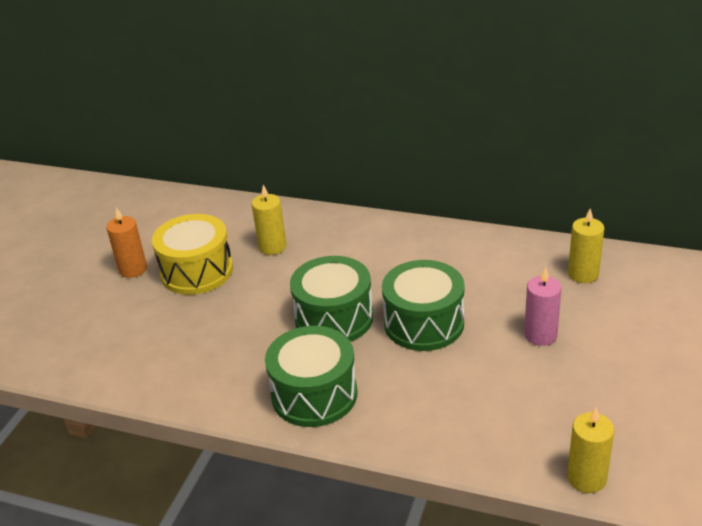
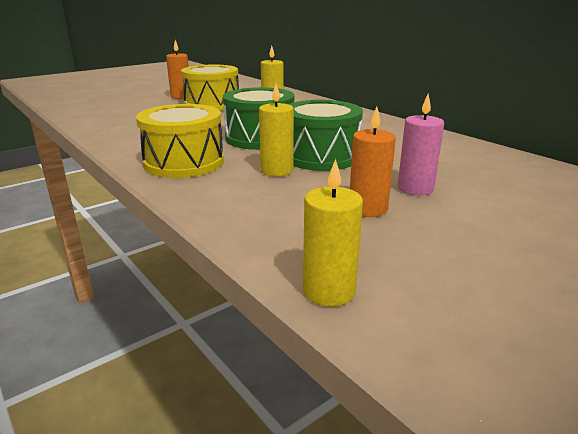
camera: 30 degrees right, 10 degrees down
(314, 394) = (184, 162): green drum -> yellow drum
(531, 380) = (368, 209): none -> orange candle
(583, 274) = (506, 170): yellow candle -> yellow candle (277, 171)

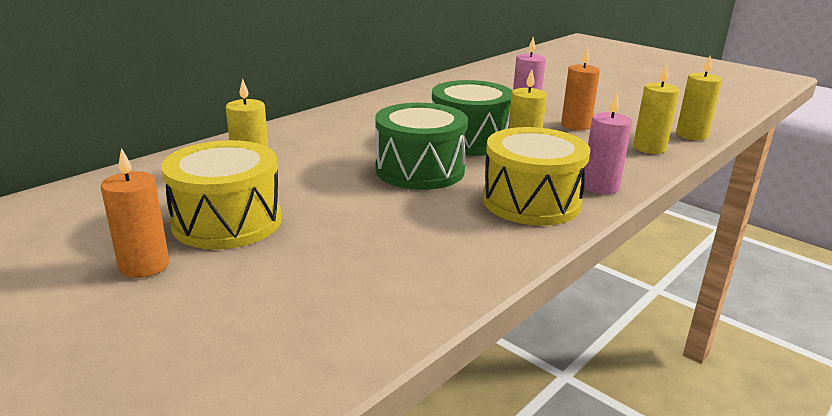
camera: 100 degrees left, 0 degrees up
(192, 190) = (600, 187): none -> pink candle
(281, 239) = (649, 148): none -> yellow candle

